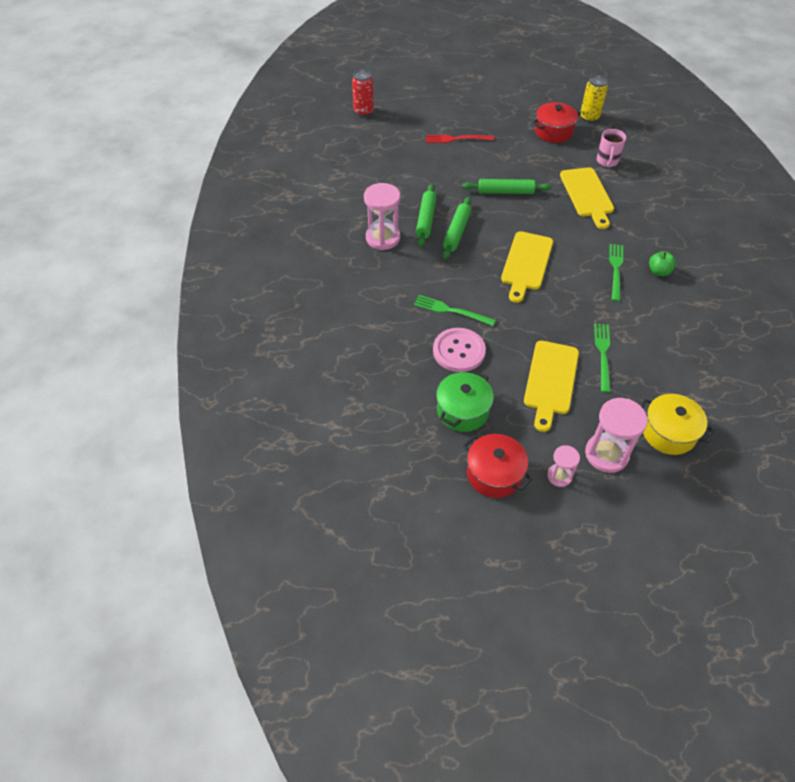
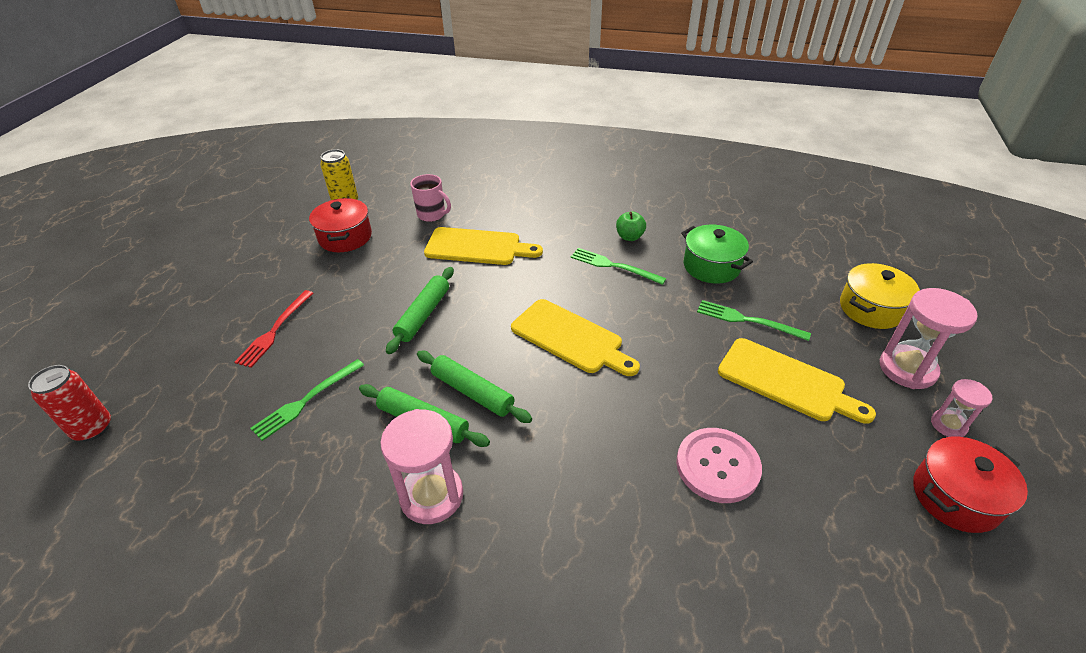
camera: 70 degrees left, 10 degrees down
(451, 311) = (632, 450): green fork -> green fork (307, 400)
(462, 410) = (837, 498): green pot -> green pot (711, 266)

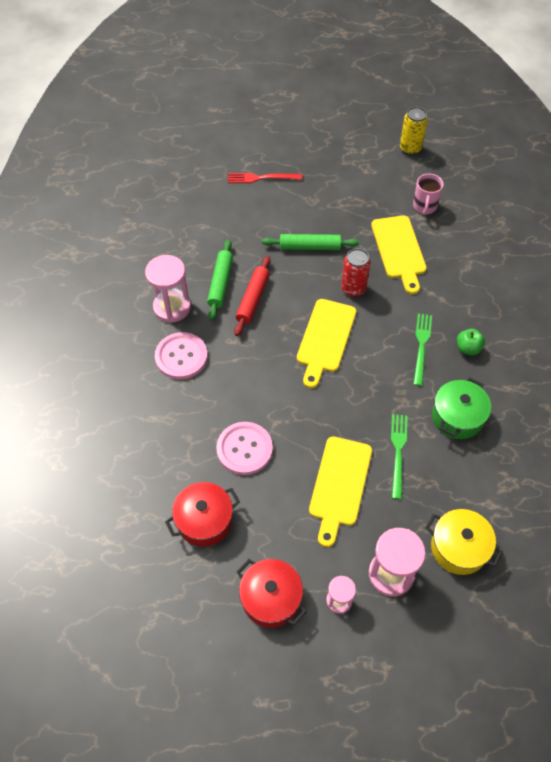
camera: 70 degrees right, 15 degrees up
(93, 428) = (161, 142): red can -> red can (353, 289)
(307, 400) = (214, 221): green fork -> none
(345, 237) = (369, 168): red pot -> red pot (204, 520)
(472, 392) = (253, 299): green rolling pin -> red rolling pin
(532, 506) = (181, 357): none -> pink button

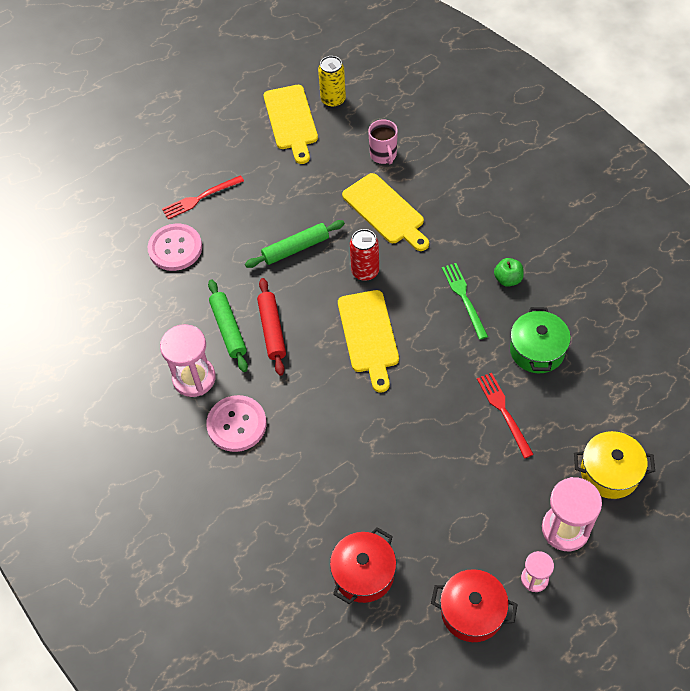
camera: 25 degrees left, 0 degrees up
(244, 449) = (358, 484): pink button -> pink button (175, 248)
(339, 485) = (469, 471): yellow cutting board -> yellow cutting board (291, 120)
(398, 452) = (504, 412): green fork -> red fork

